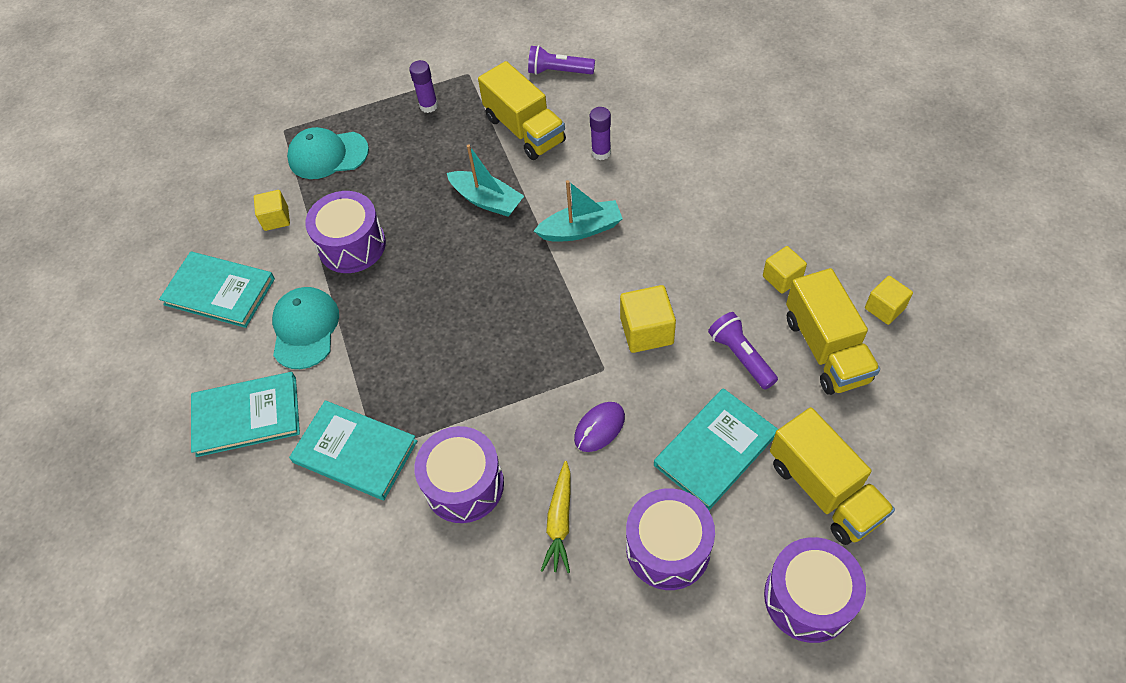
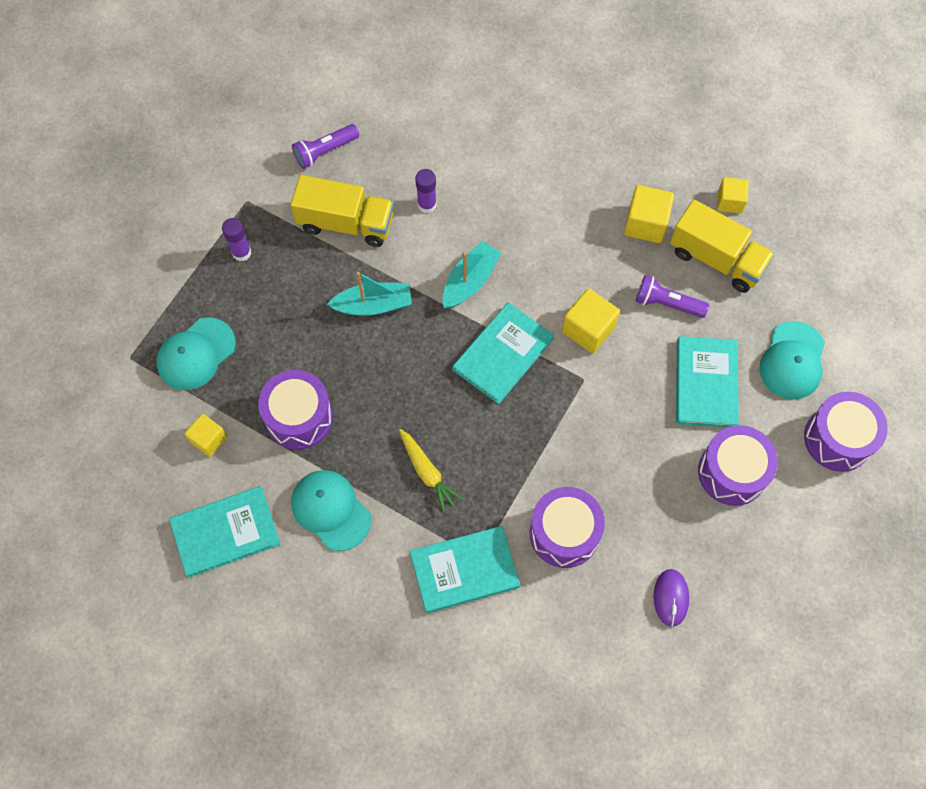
camera: 45 degrees left, 10 degrees up
(247, 416) = (354, 608): turquoise book -> turquoise book (503, 354)
(560, 521) = (650, 508): yellow carrot -> yellow carrot (427, 472)
(599, 428) = (618, 424): purple mouse -> purple mouse (671, 598)
(782, 278) = (645, 224): yellow cube -> yellow cube, size x1.51
(824, 490) = (792, 361): yellow truck -> turquoise cap

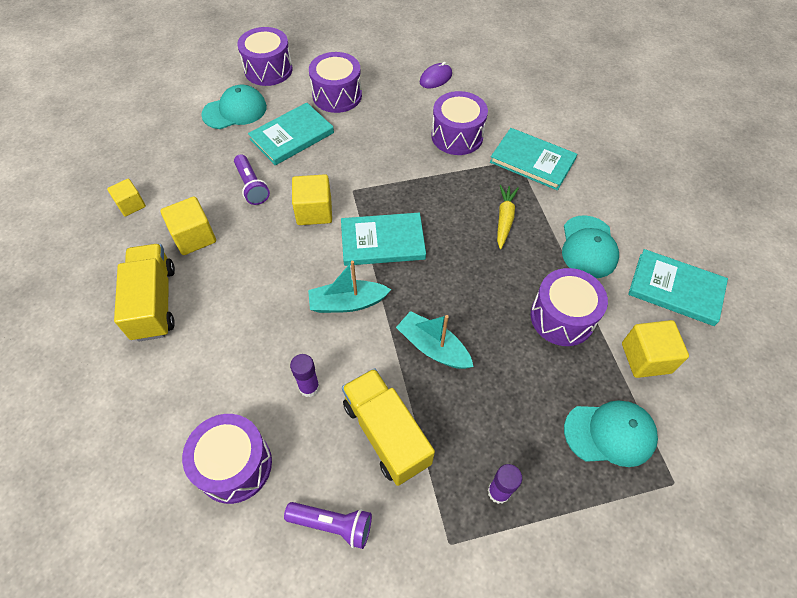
camera: 135 degrees left, 10 degrees down
(209, 439) = (646, 358): yellow cube -> yellow cube, size x1.51
(417, 128) = (234, 465): none -> purple drum
(716, 259) = (189, 184): yellow truck -> yellow truck (154, 302)

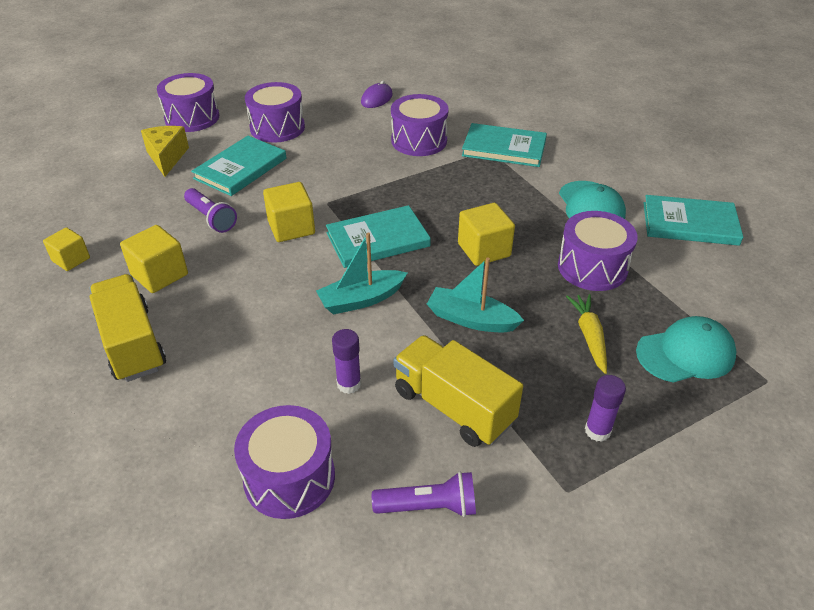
camera: 15 degrees left, 15 degrees down
(235, 111) = (167, 157): turquoise cap -> yellow cheese
(504, 219) = (497, 199): yellow carrot -> yellow carrot (589, 336)
(646, 358) = (689, 284): yellow cube -> yellow cube (484, 250)

